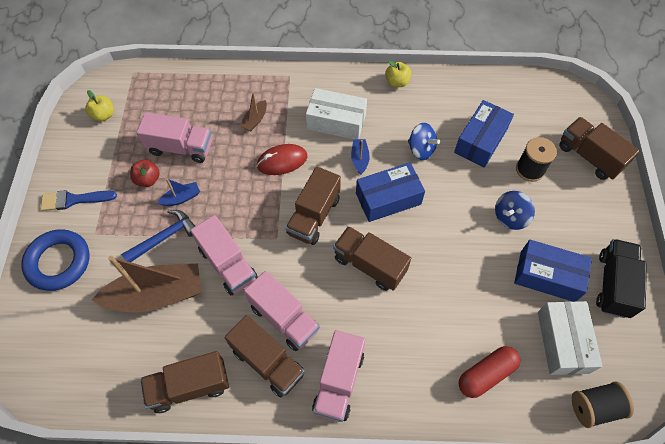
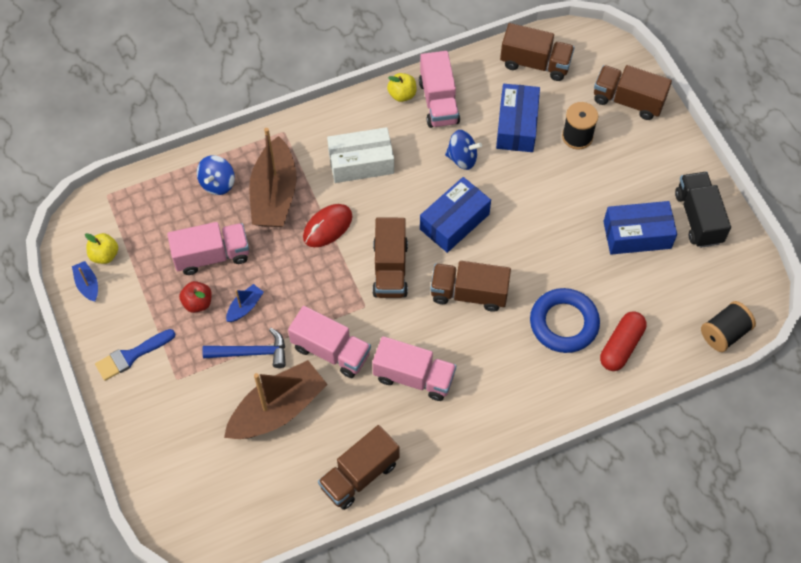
camera: 25 degrees left, 0 degrees up
(58, 262) = (157, 422): blue ring -> blue ring (564, 323)
(164, 237) = (251, 352): blue hammer -> blue hammer turned 60 degrees clockwise
(255, 120) = (274, 194): brown boat -> brown boat, size x2.27
(267, 362) = (420, 422): brown truck -> brown truck (535, 63)
(338, 381) = (494, 410): pink truck -> pink truck (438, 102)
(359, 159) = (406, 193): blue boat -> blue boat (87, 285)
(510, 217) = (579, 192): blue spinning top -> blue spinning top (217, 183)
(562, 342) = (675, 289): white box -> none

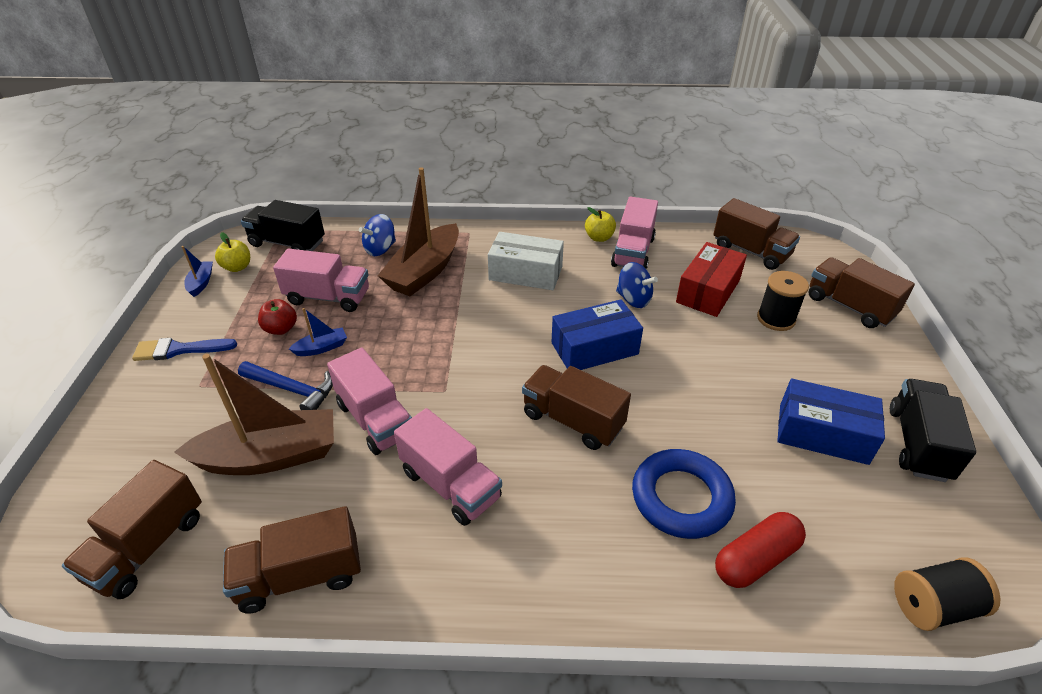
camera: 25 degrees right, 20 degrees down
(127, 209) = (287, 243): none -> black truck
(327, 227) = (456, 311): red mouse -> none
(390, 269) = (496, 366): brown truck -> brown truck (147, 547)
(517, 125) = (708, 291): blue box -> red box

